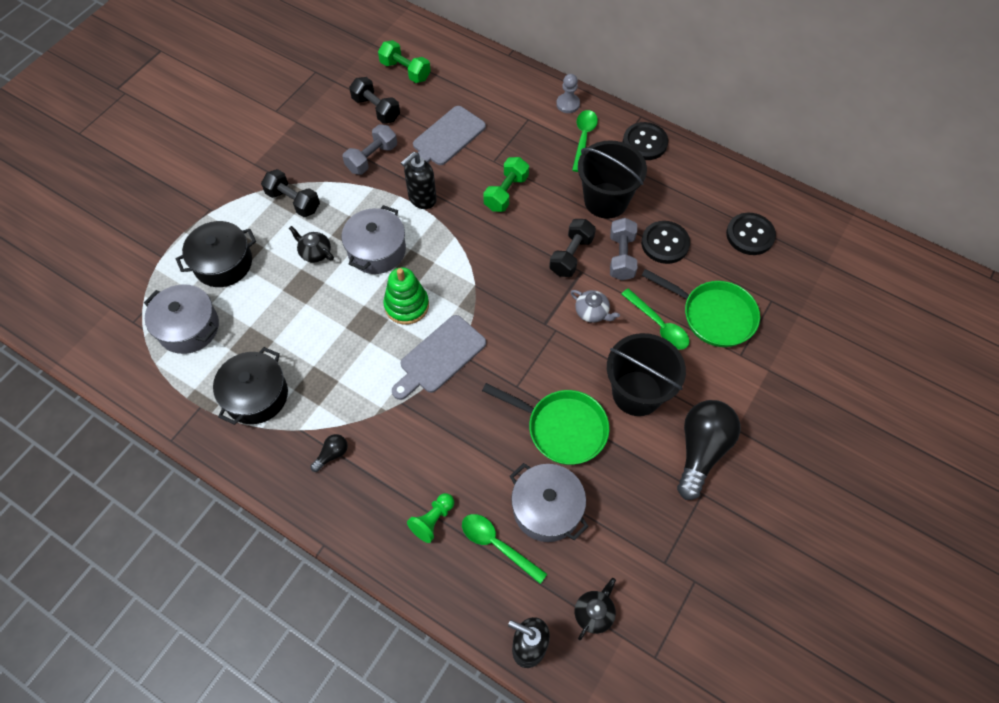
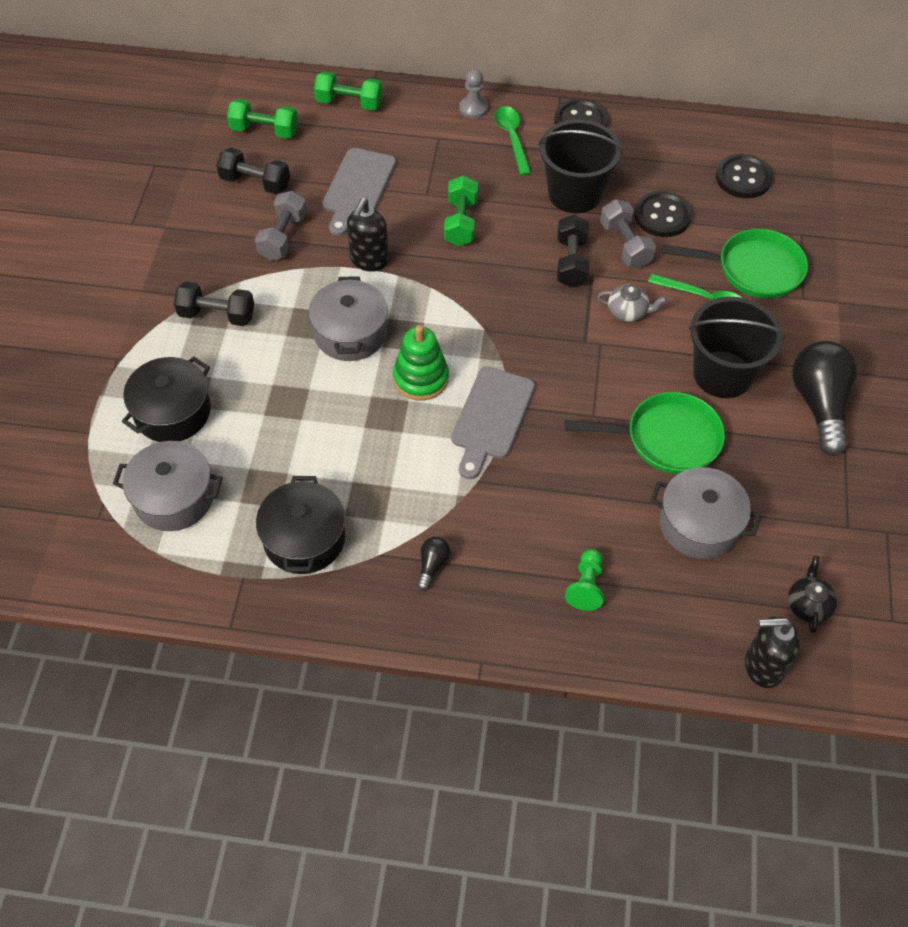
camera: 25 degrees left, 5 degrees down
(315, 252) = (278, 361): black teapot -> none
(478, 69) = (349, 103): none -> green dumbbell
(497, 545) = (669, 581): green spoon -> none

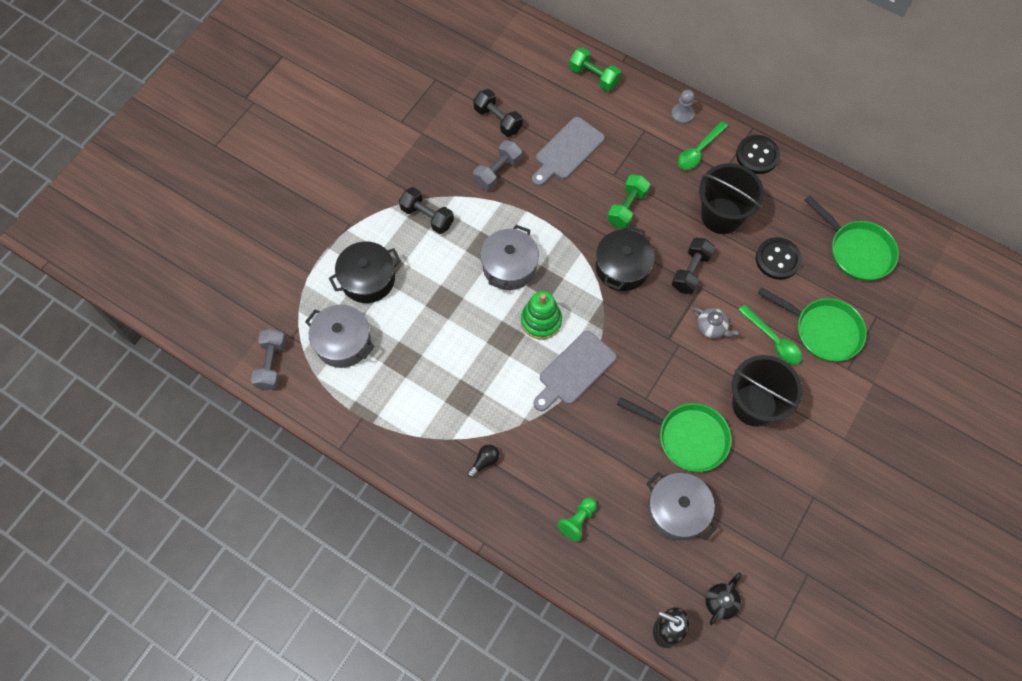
camera: 25 degrees right, 10 degrees up
(264, 131) = (523, 78): green dumbbell -> none
(304, 539) = (411, 407): black pot -> black pot (622, 267)
(369, 261) = (548, 214): black soap dispenser -> none
(512, 138) = (698, 151): green spoon -> green spoon turned 150 degrees counterclockwise
(625, 245) = (737, 273): grey dumbbell -> grey dumbbell (272, 364)
(743, 178) = (857, 251): black button -> green pan
(819, 405) = (812, 458): black light bulb -> none

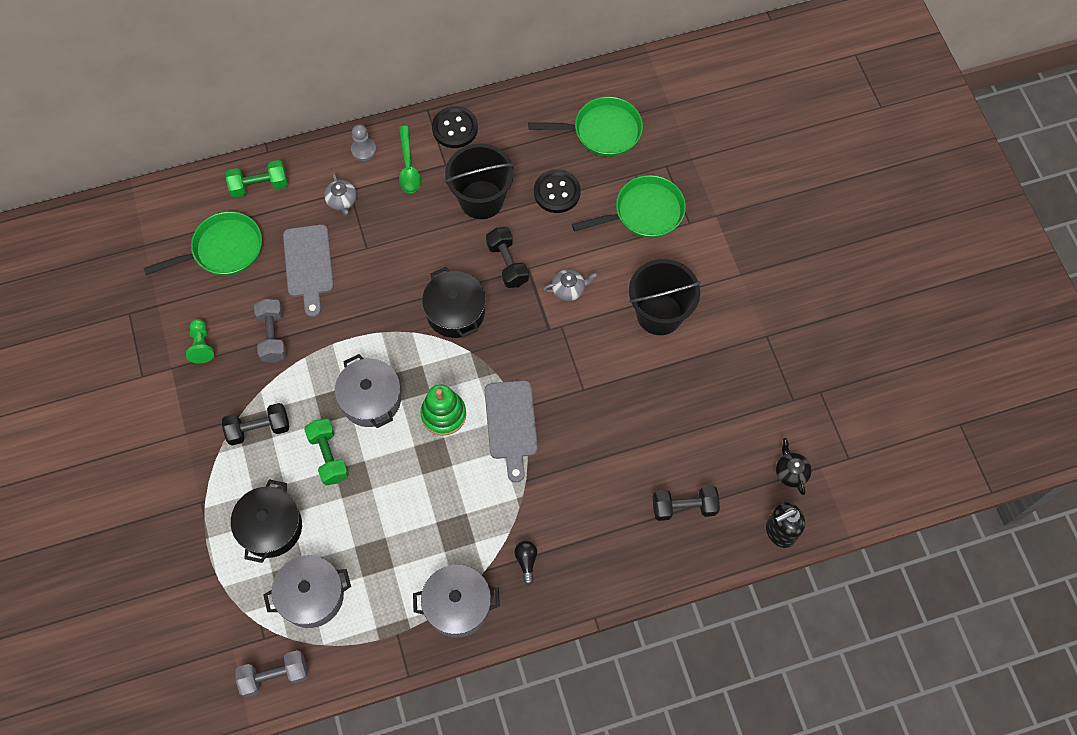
camera: 50 degrees left, 0 degrees up
(272, 364) = (274, 676): grey dumbbell -> grey dumbbell turned 60 degrees counterclockwise
(498, 120) = (223, 295): black dumbbell -> black dumbbell (684, 507)
(577, 521) = (639, 527): green pawn -> green pawn (201, 345)
(627, 207) = (406, 263): green dumbbell -> green dumbbell (328, 456)
(632, 132) = (342, 201): none -> grey teapot
(677, 511) = (694, 444): grey pot -> grey pot (457, 605)
(688, 437) = (643, 385): green pan -> green pan (223, 250)
(773, 340) = (619, 254): green spoon -> none

